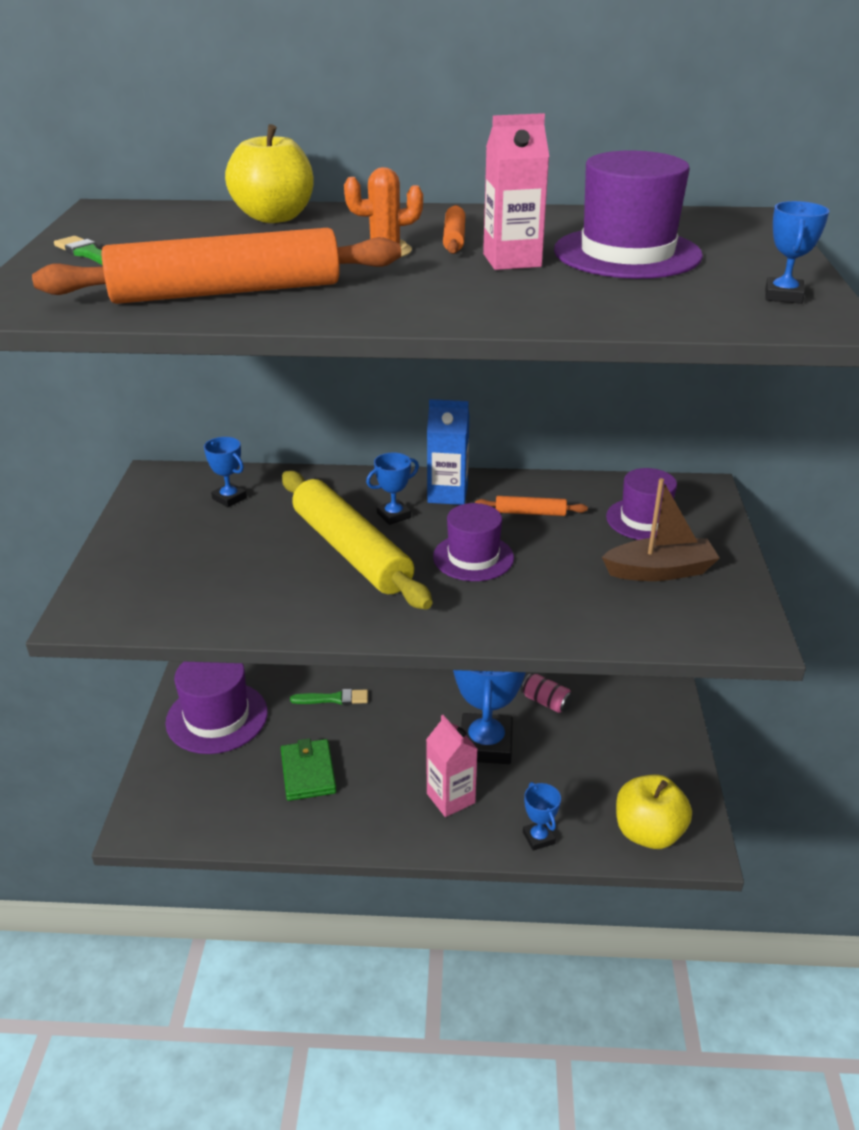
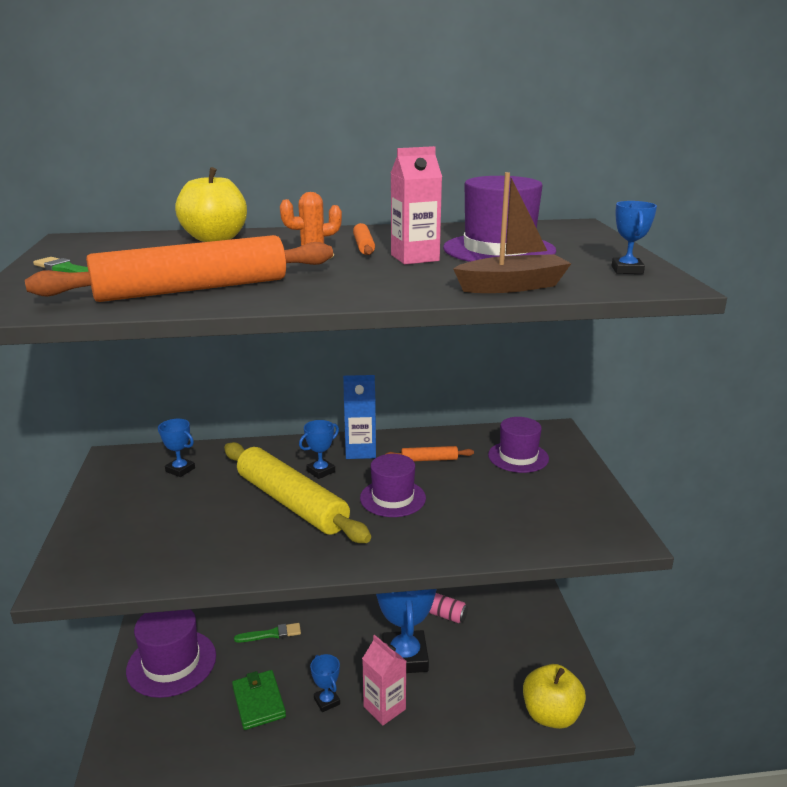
camera: 10 degrees left, 10 degrees down
(538, 838) = (464, 732): blue trophy -> blue trophy (327, 701)
(660, 571) = (541, 494): brown boat -> brown boat (512, 286)

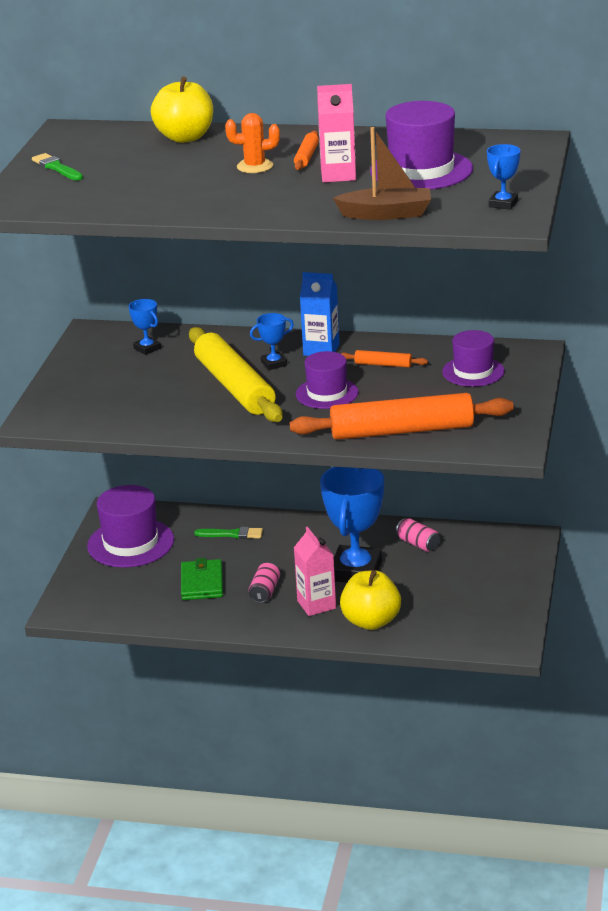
camera: 20 degrees right, 5 degrees up
(192, 289) = (142, 196): orange rolling pin -> orange rolling pin (402, 431)
(327, 701) = (265, 592): blue trophy -> pink can
(551, 715) = (473, 633): yellow apple -> yellow apple (371, 621)

